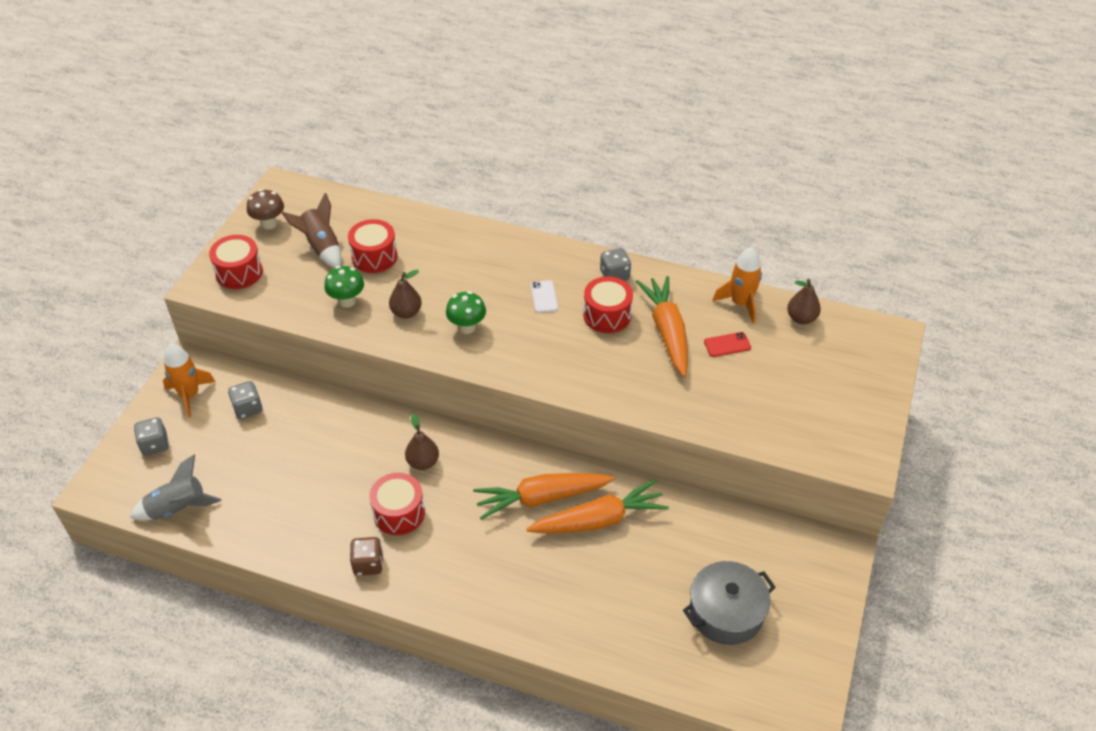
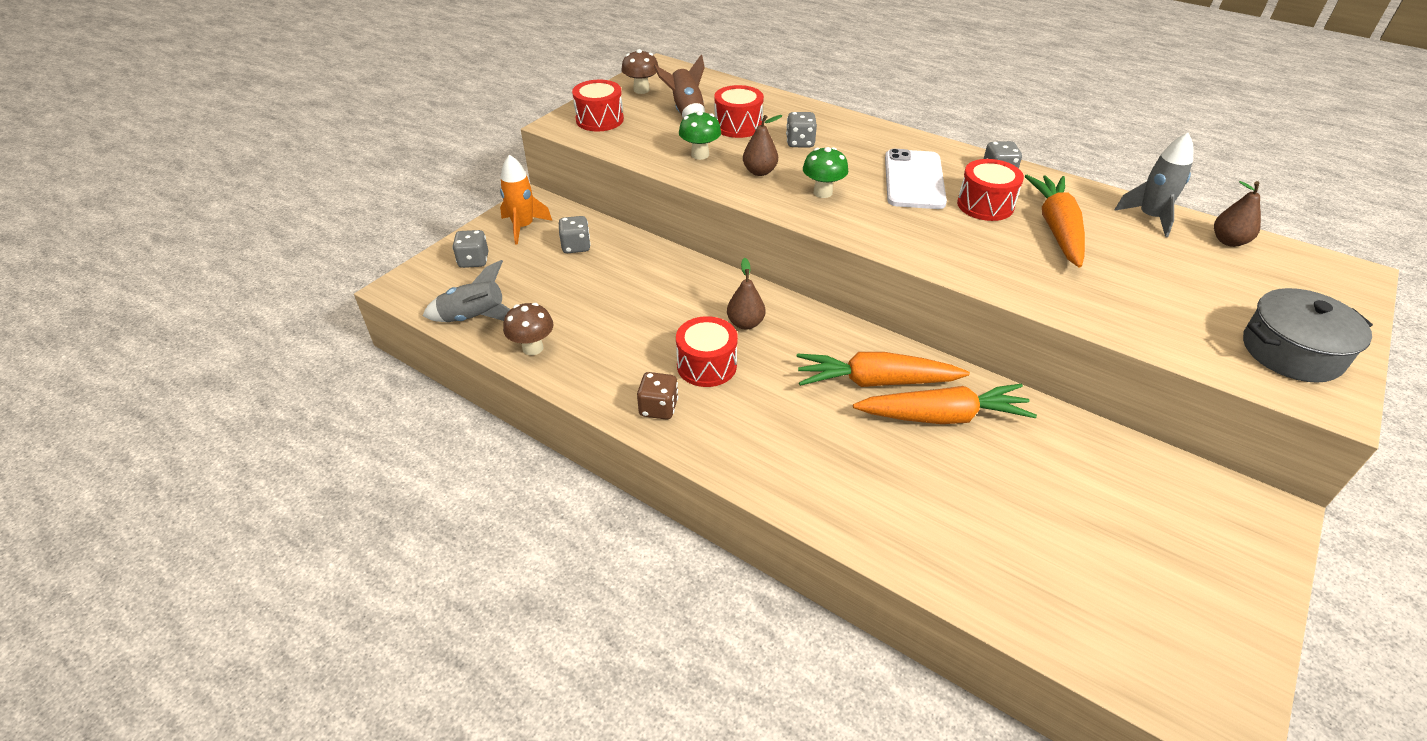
camera: 15 degrees right, 5 degrees down
(242, 528) = (533, 348): none -> brown mushroom
(436, 268) = (800, 143): none -> grey dice
(544, 297) = (914, 180): white phone -> white phone, size x2.15
(726, 612) = (1105, 554): grey pot -> grey pot (1291, 352)
(727, 345) = (1132, 251): red phone -> none
(741, 303) = (1150, 217): orange rocket -> grey rocket

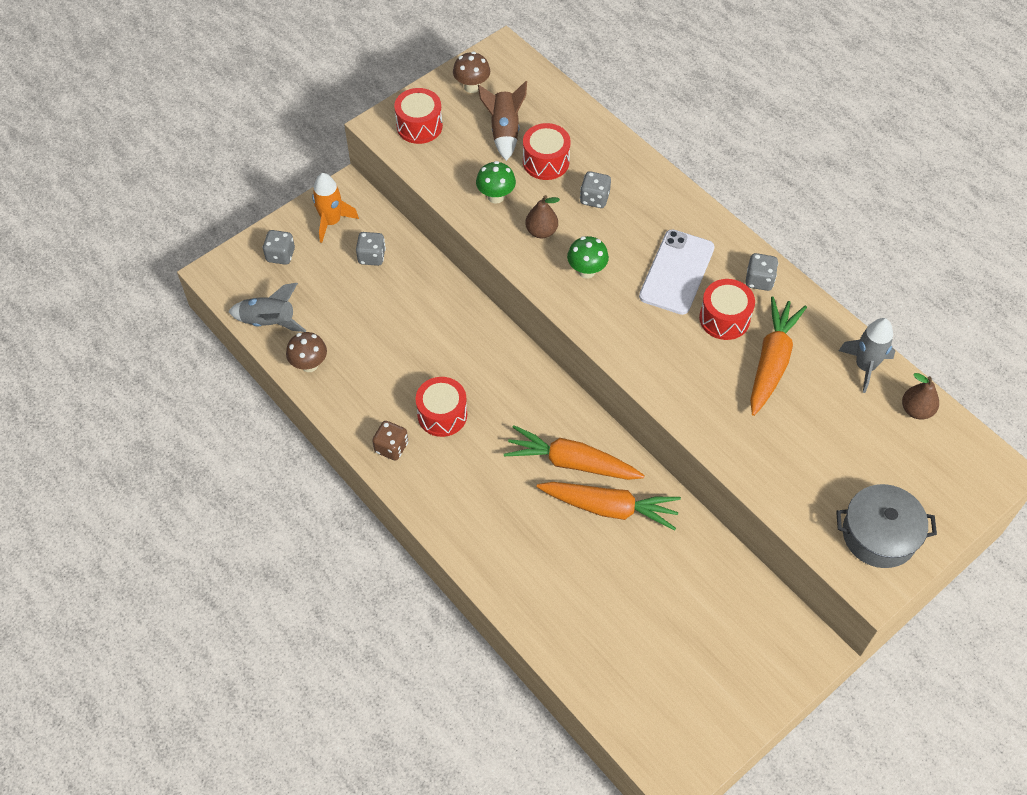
camera: 15 degrees right, 15 degrees up
(745, 323) = (489, 378): brown pear -> none

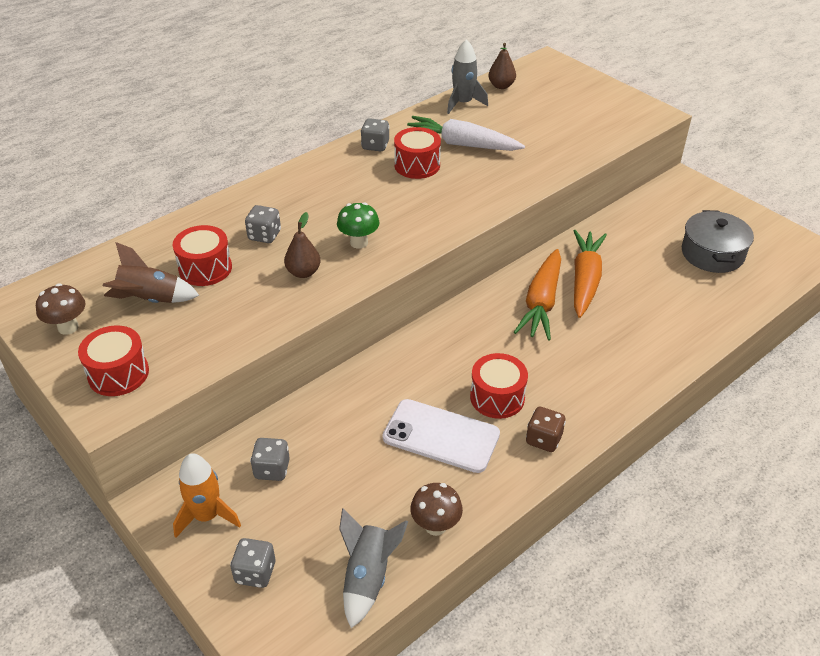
camera: 90 degrees left, 15 degrees down
(496, 196) = (248, 306): green mushroom -> none
(676, 272) = (363, 188): white phone -> white phone (441, 436)
(771, 362) = (461, 144): orange carrot -> white carrot
(879, 535) = (613, 108): grey pot -> grey pot (712, 254)

